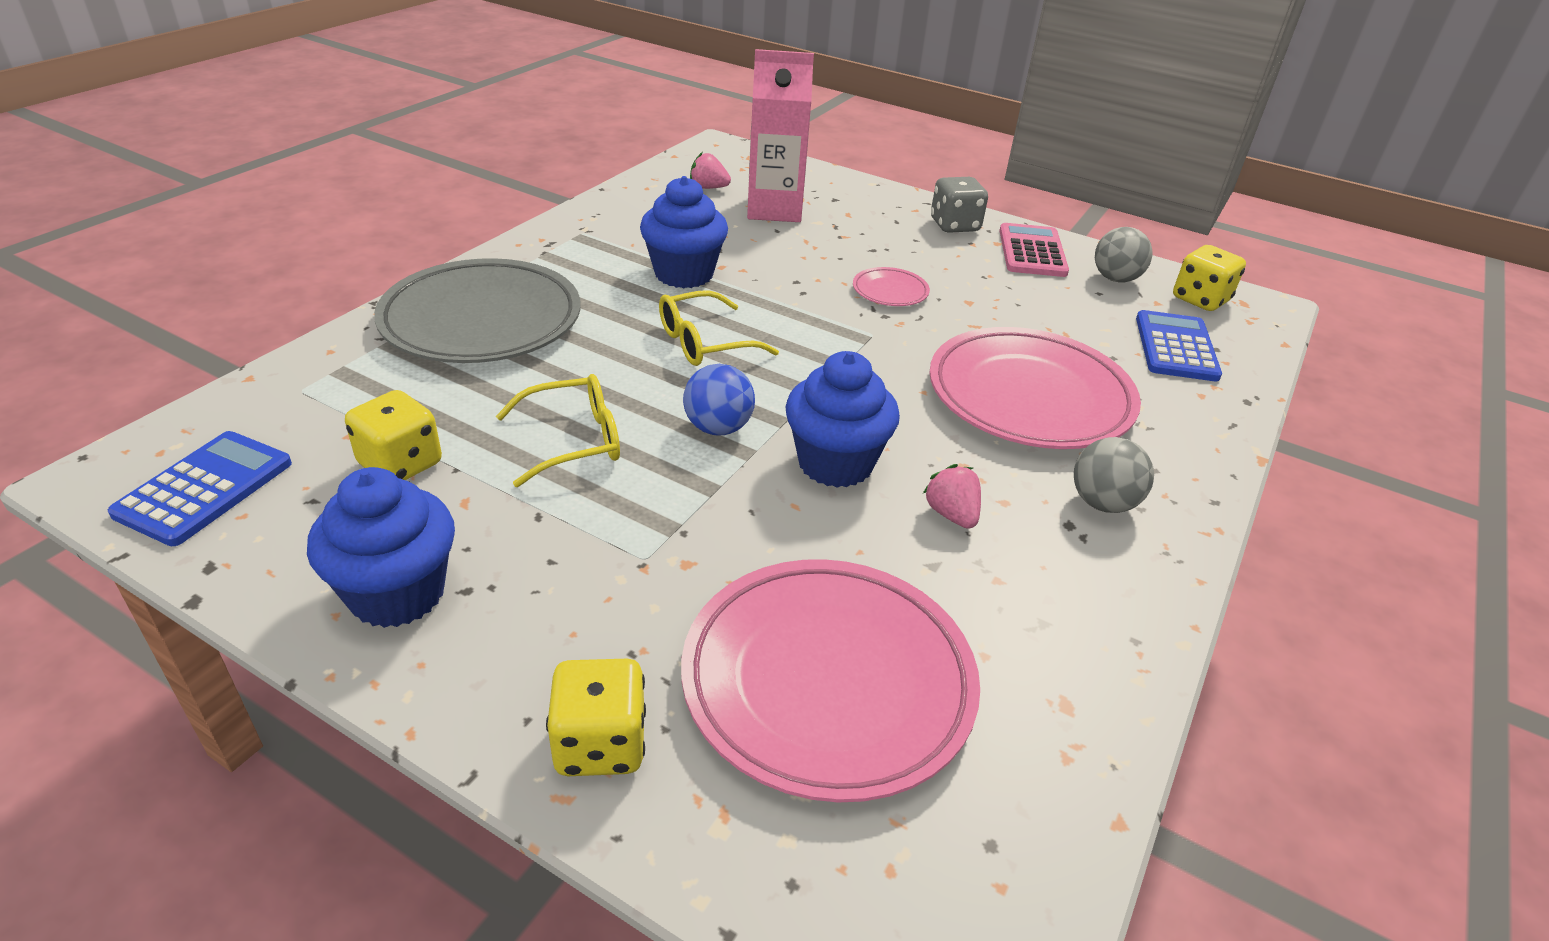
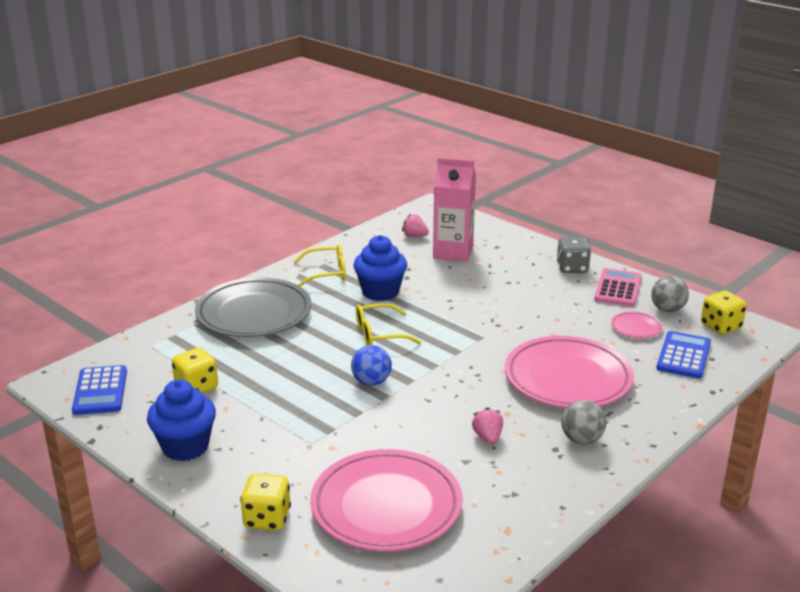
camera: 15 degrees right, 10 degrees down
(205, 488) = (100, 391): blue calculator -> blue calculator turned 135 degrees clockwise
(574, 441) = (290, 382): yellow glasses -> yellow glasses (327, 273)
(835, 463) = (432, 406): blue cupcake -> none
(890, 291) = (507, 310): pink plate -> pink plate (636, 328)

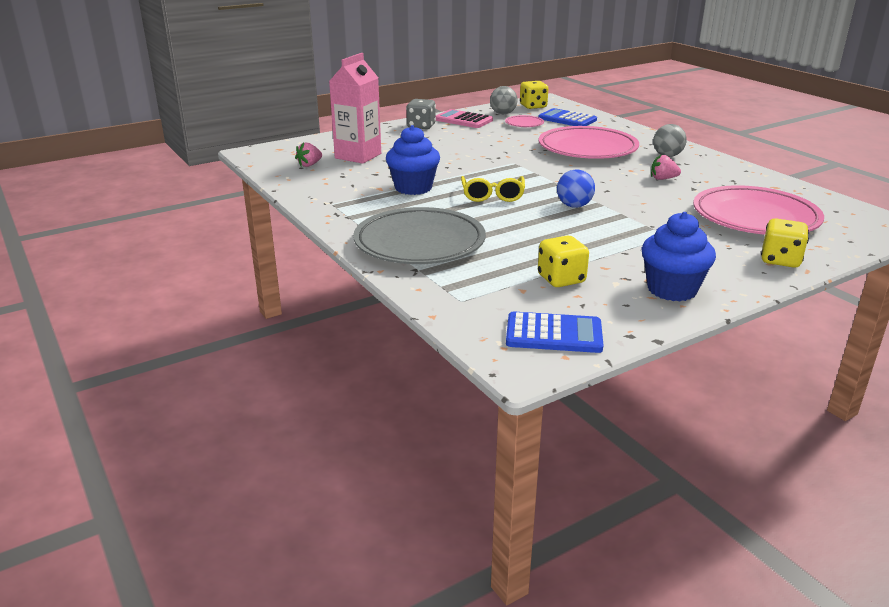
camera: 75 degrees left, 0 degrees up
(327, 273) = (355, 205): yellow glasses -> none

